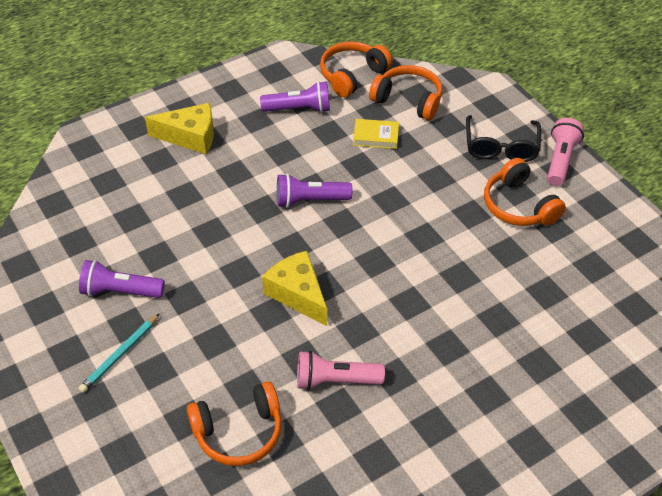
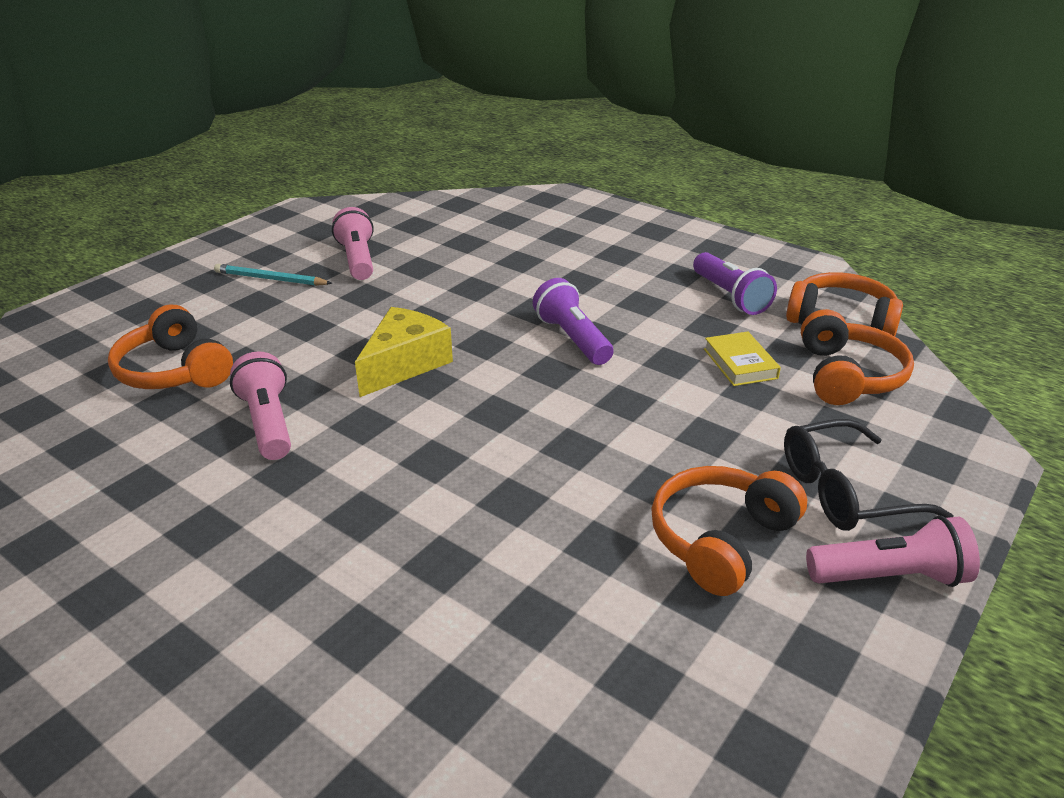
camera: 70 degrees right, 15 degrees down
(120, 291) = (357, 260): purple flashlight -> pink flashlight
(190, 137) = (612, 244): yellow cheese -> none

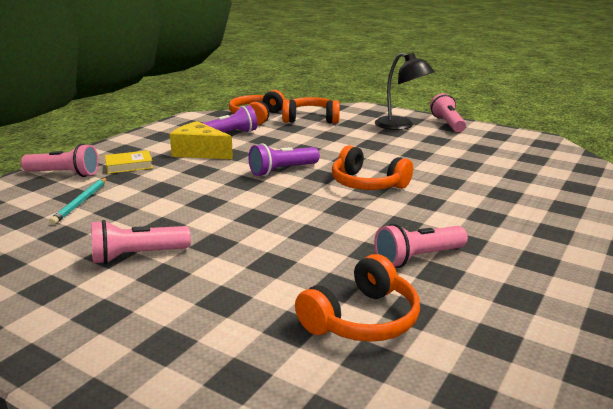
camera: 95 degrees left, 10 degrees down
(271, 279) = (171, 299): turquoise pencil -> turquoise pencil (81, 202)
(404, 364) = (325, 218): yellow cheese -> yellow cheese (199, 152)
(569, 208) = (64, 174): none -> pink flashlight
(721, 540) = (446, 145): orange headphones -> orange headphones (367, 184)
(740, 363) = (304, 136): yellow book -> yellow book (129, 165)
(844, 491) = (401, 126): black glasses -> black lamp

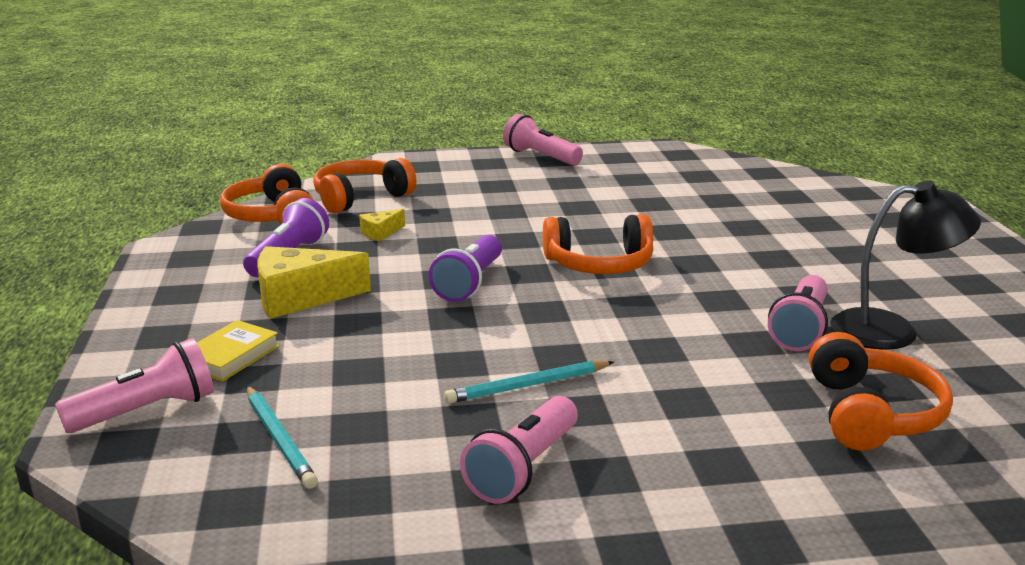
camera: 40 degrees left, 0 degrees up
(213, 224) = (528, 385): none -> turquoise pencil
(288, 136) = (380, 233): none -> yellow cheese
(401, 126) = (493, 174): black lamp -> black lamp (891, 330)

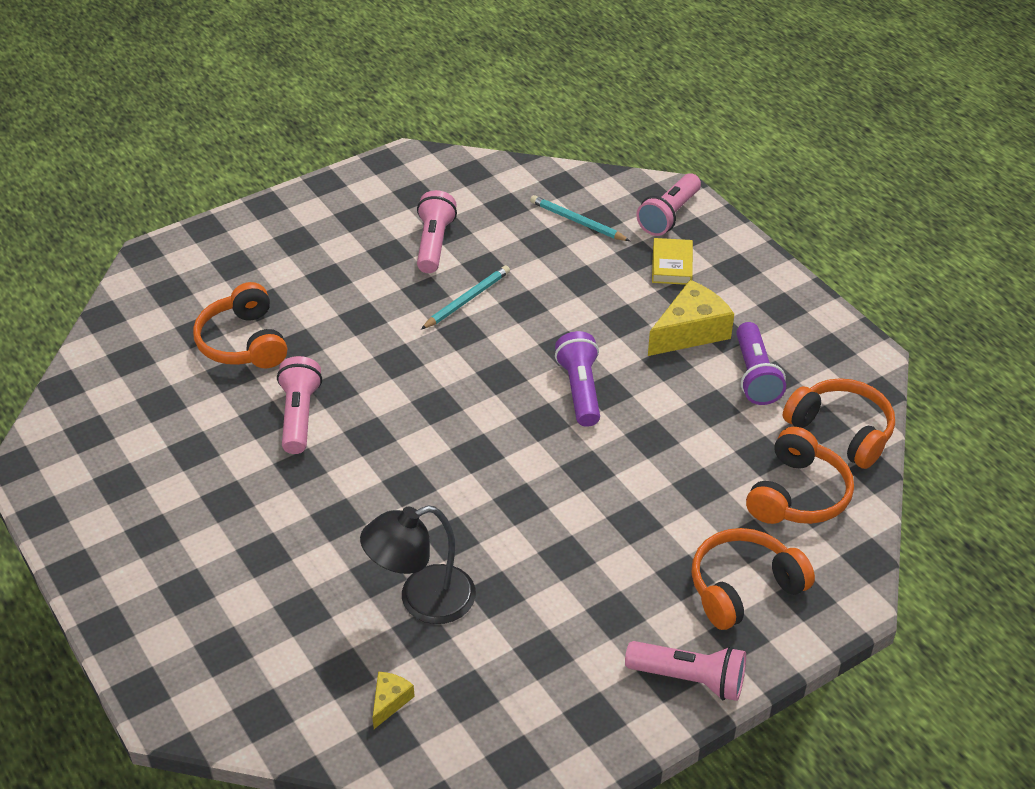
camera: 155 degrees right, 20 degrees up
(380, 233) = (716, 437): yellow cheese -> yellow cheese (390, 701)
(599, 264) = (491, 453): orange headphones -> orange headphones (743, 588)
(891, 330) = (228, 437): black lamp -> black lamp (422, 600)

